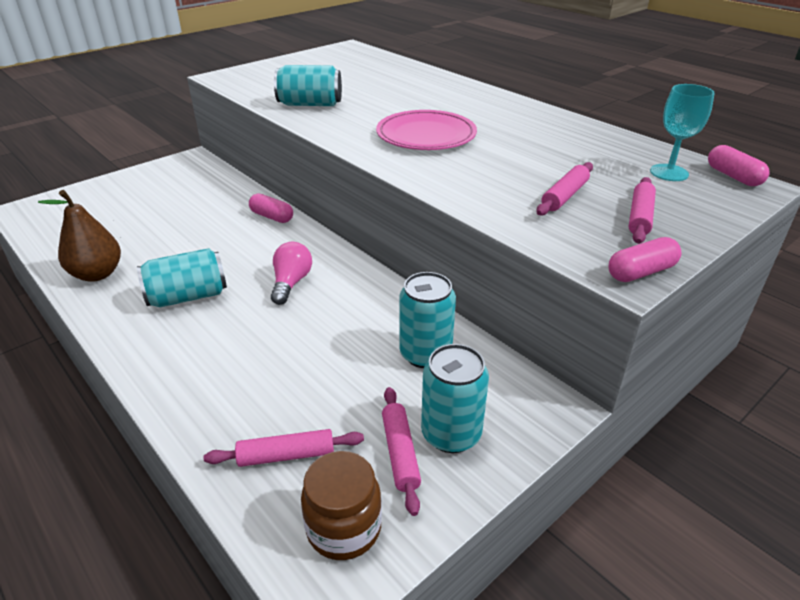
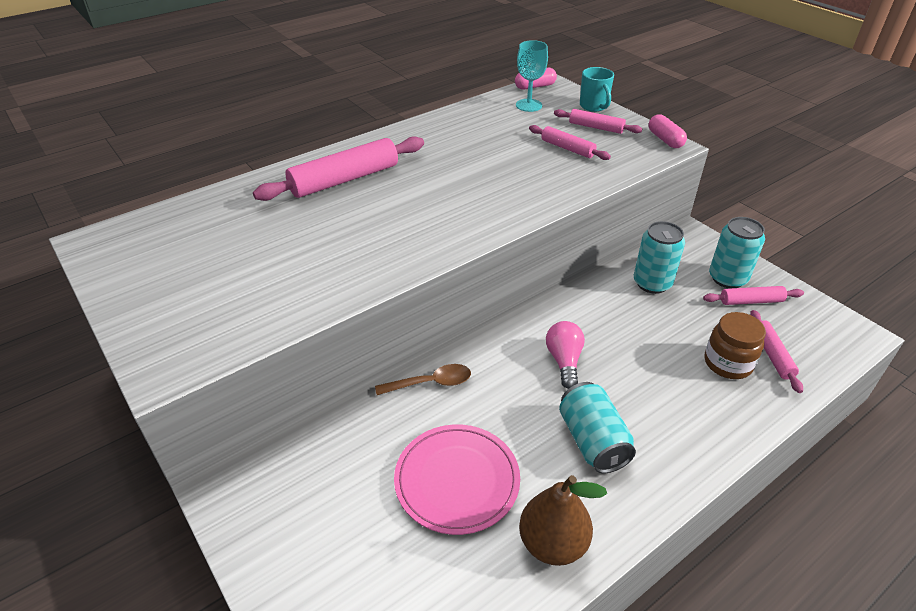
camera: 85 degrees left, 5 degrees up
(272, 217) = (430, 383): pink capsule -> brown spoon
(291, 283) = (564, 361): pink light bulb -> pink light bulb turned 75 degrees clockwise
(310, 104) = (328, 274): turquoise can -> none
(344, 528) = (817, 327): brown jar -> brown jar (728, 363)
(426, 135) = (442, 198): pink plate -> pink plate (457, 480)
(446, 98) = (345, 179): none -> pink rolling pin
(709, 218) = (594, 106): none -> turquoise mug

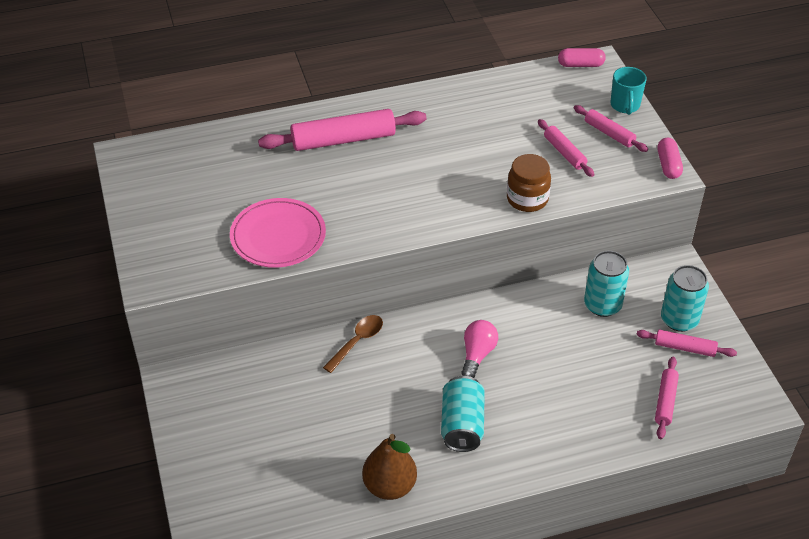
camera: 20 degrees right, 5 degrees up
(430, 383) = (357, 342): brown spoon -> brown spoon turned 60 degrees counterclockwise
(457, 480) = (342, 422): pink plate -> pink plate (278, 236)
(529, 105) = (559, 89): turquoise goblet -> none
(728, 363) = (619, 397): brown jar -> brown jar (527, 199)

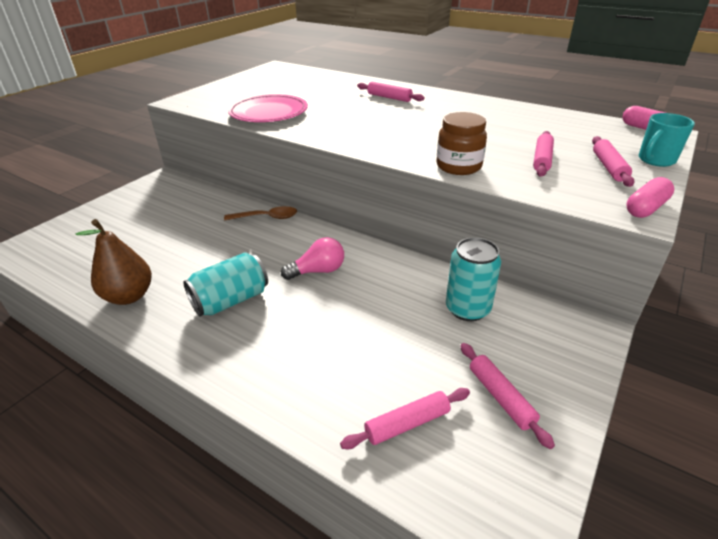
camera: 50 degrees right, 10 degrees down
(343, 140) = (389, 97): pink rolling pin -> pink rolling pin, size x0.55
(679, 319) = (530, 371): turquoise can -> none

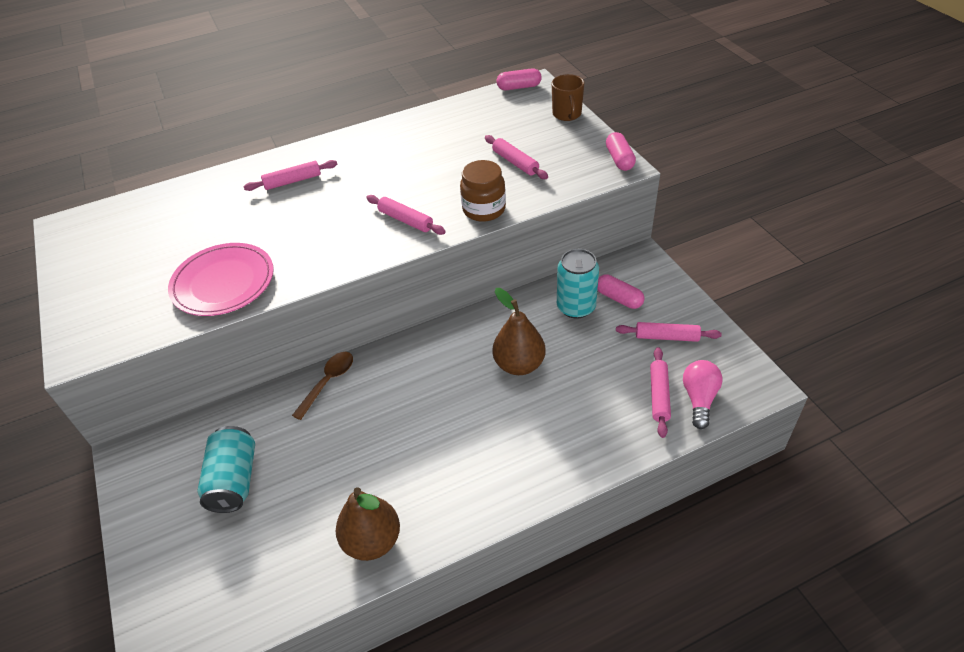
camera: 55 degrees left, 10 degrees up
(231, 300) = (447, 455): turquoise can -> turquoise can (234, 480)
(318, 271) = (455, 376): pink light bulb -> pink light bulb (699, 399)
(361, 301) = (519, 364): none -> brown pear
(513, 335) = (619, 298): none -> pink capsule
(609, 167) = (556, 140): pink rolling pin -> pink rolling pin (405, 220)
(655, 160) = (567, 115): turquoise mug -> brown mug

